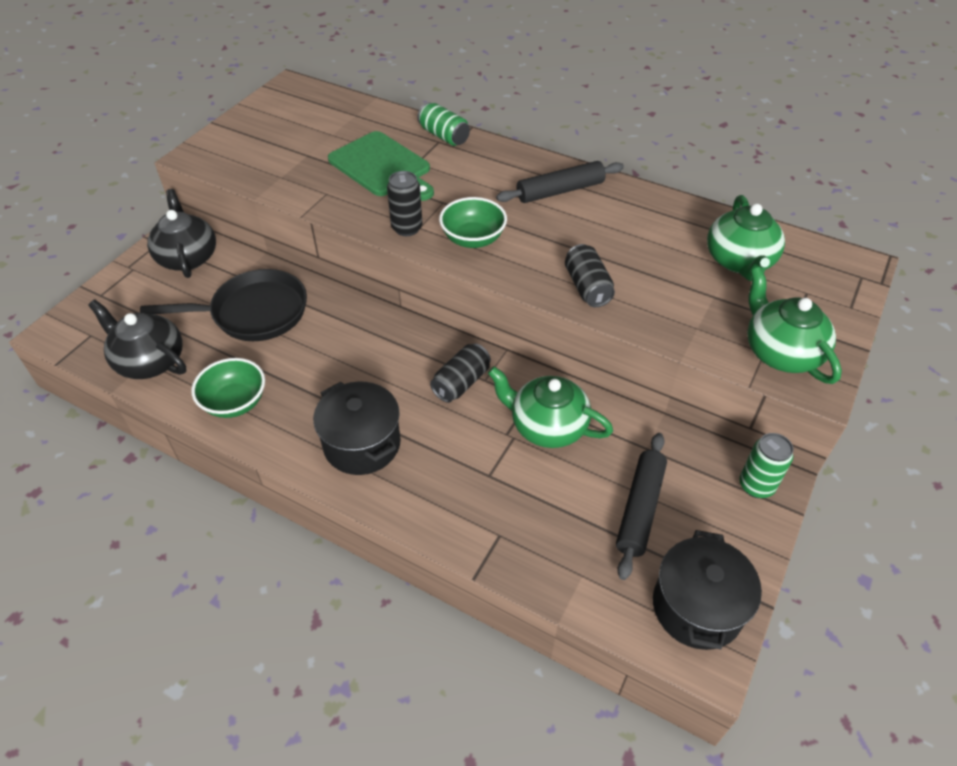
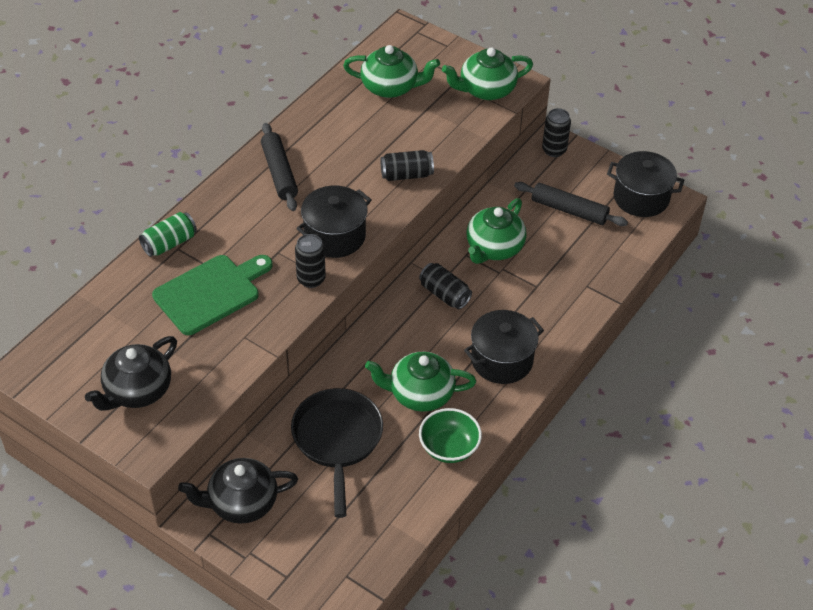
camera: 85 degrees left, 0 degrees up
(149, 361) = (390, 519): black teapot -> black teapot (137, 391)
(311, 372) = (420, 394): none -> green teapot
(473, 239) = (335, 236): green bowl -> black pot
(756, 485) = (554, 150): green can -> black can

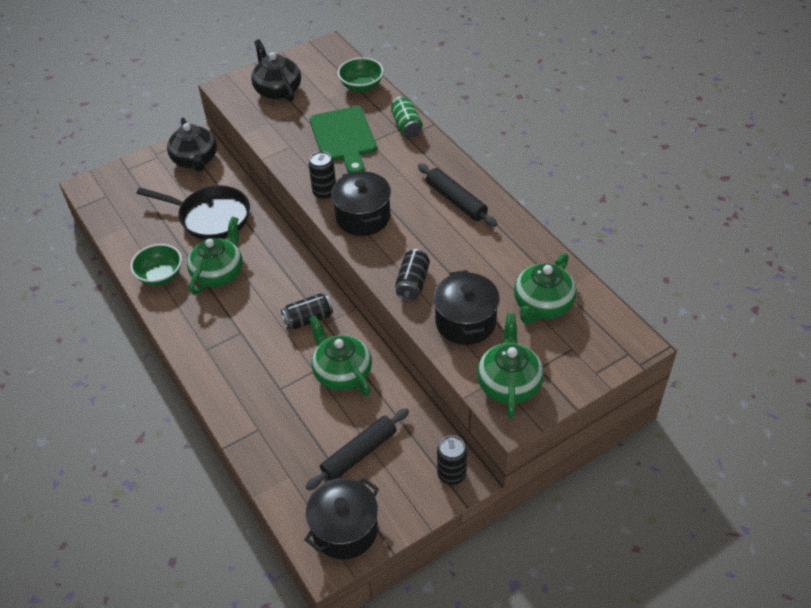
camera: 115 degrees right, 0 degrees up
(104, 307) = (361, 86): none -> green bowl
(241, 503) = (195, 160): black teapot -> black teapot turned 150 degrees clockwise
(279, 173) = (456, 201): black rolling pin -> black rolling pin turned 45 degrees clockwise
(502, 360) = (217, 335): black pot -> black pot (465, 322)

